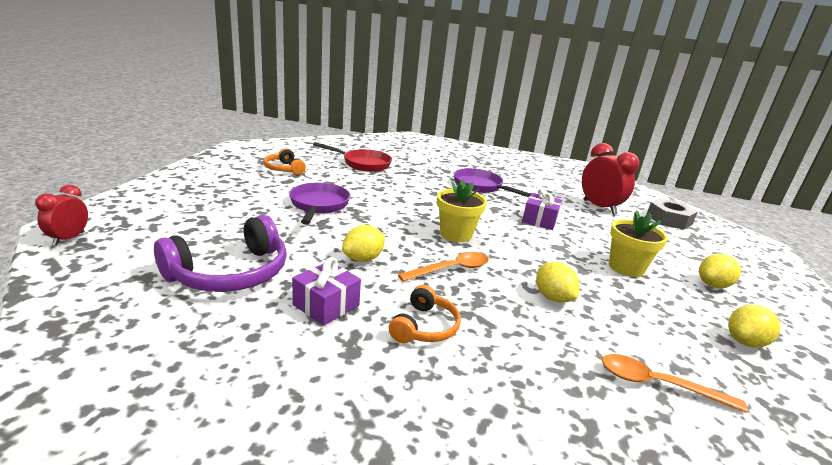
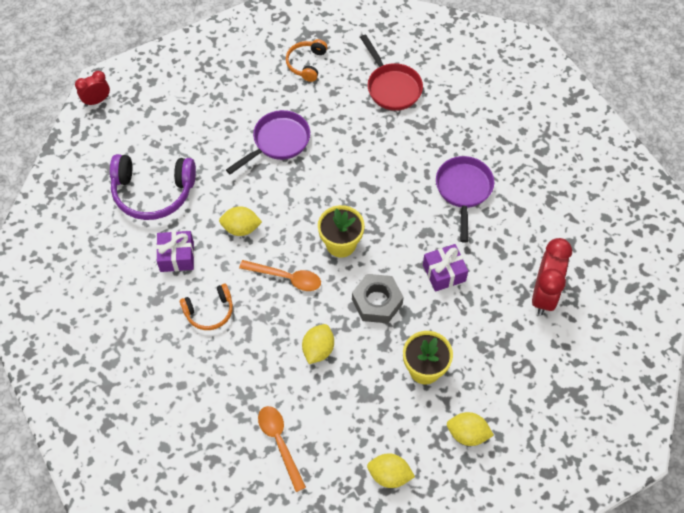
camera: 50 degrees right, 35 degrees up
(669, 219) = (593, 358): grey nut -> grey nut (377, 302)

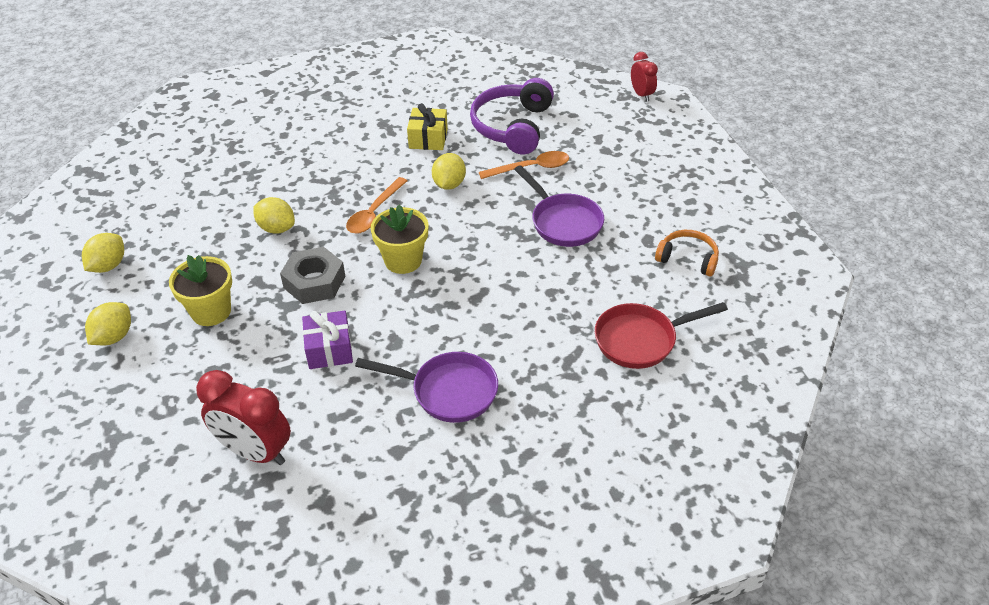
camera: 100 degrees right, 15 degrees down
(177, 256) = (428, 138): purple gift -> yellow gift
(209, 311) = (355, 156): orange headphones -> none
(280, 443) = (189, 192): orange spoon -> orange spoon (531, 168)

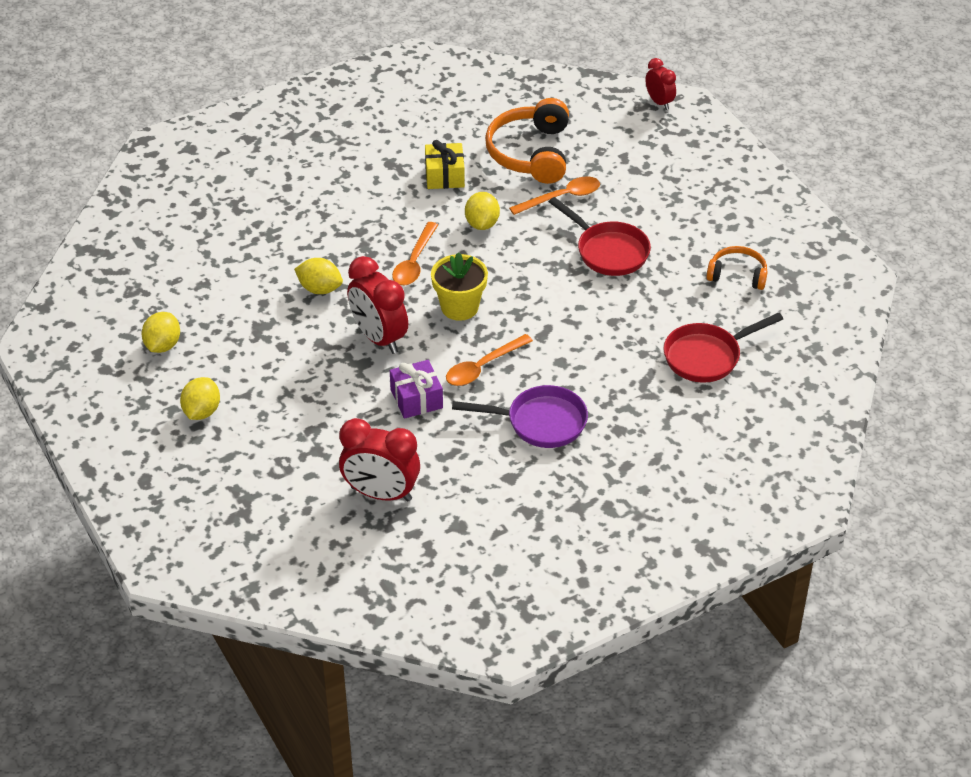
camera: 10 degrees left, 0 degrees up
(211, 311) = (287, 377): yellow flower pot -> none
(314, 282) = (378, 338): grey nut -> red clock
(407, 324) = (483, 367): none -> orange spoon
(512, 127) = (530, 153): purple headphones -> orange headphones
(563, 222) = (608, 251): purple pan -> red pan

